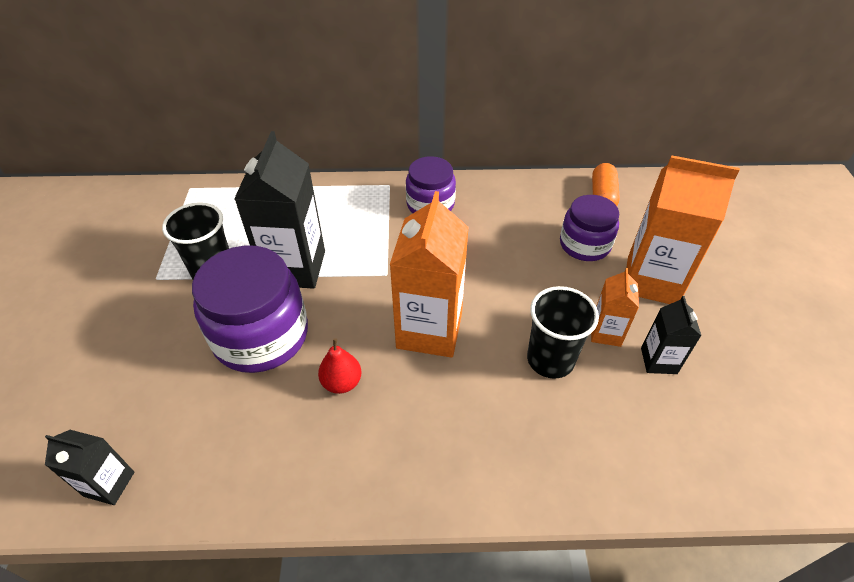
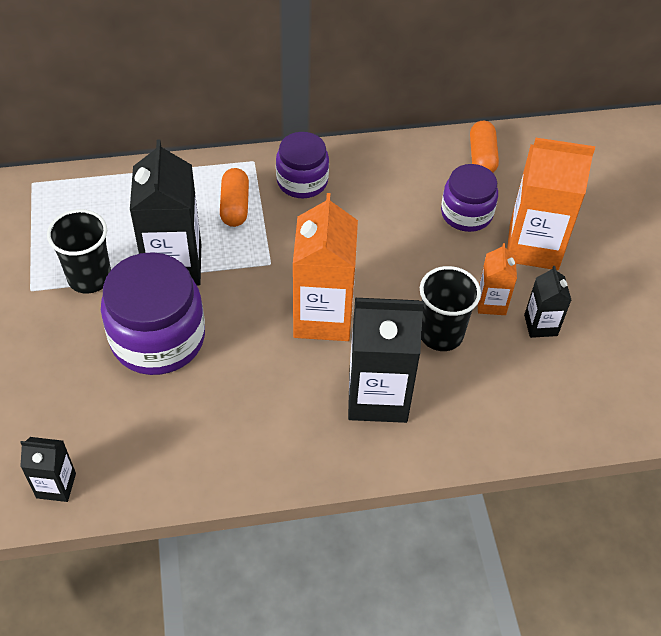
camera: 10 degrees left, 5 degrees up
(342, 382) = (248, 375): red pear -> none
(364, 221) = (235, 206): none -> orange capsule
(475, 420) = (378, 396): none -> black carton

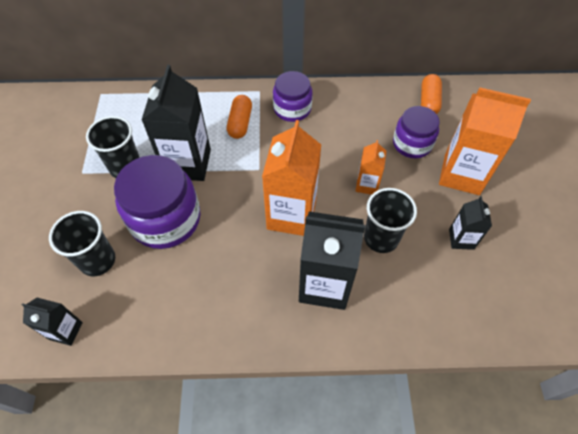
camera: 10 degrees right, 5 degrees up
(78, 398) = (97, 260): none -> black cup
(491, 303) = (423, 217): orange carton -> orange carton (367, 185)

